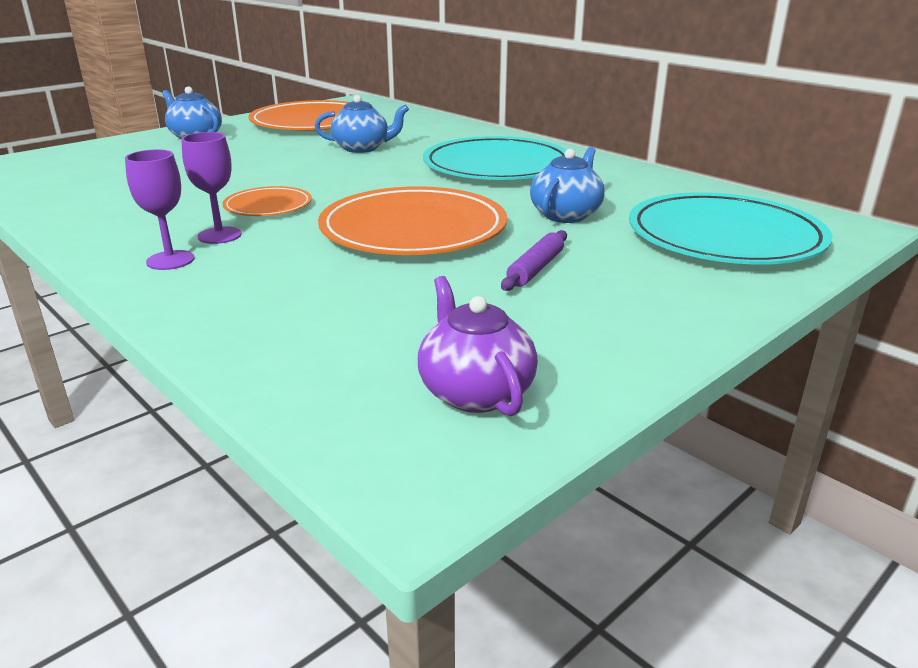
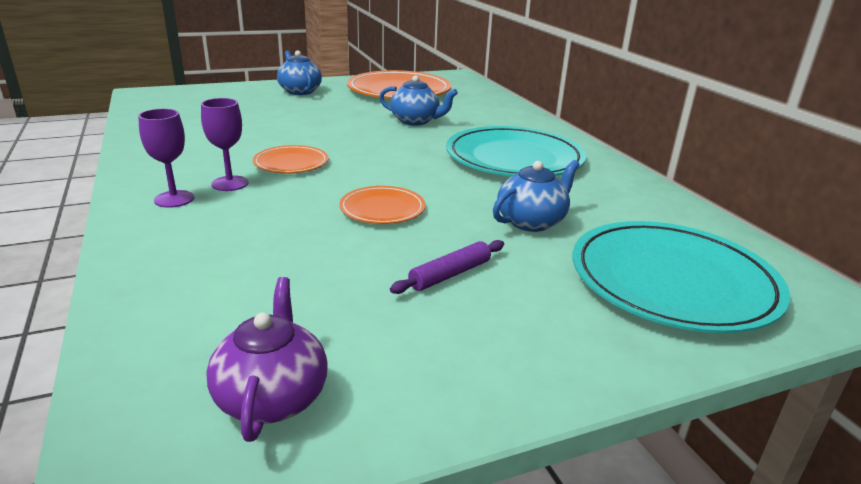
camera: 20 degrees right, 0 degrees up
(413, 229) = (382, 209): orange plate -> orange plate, size x0.50

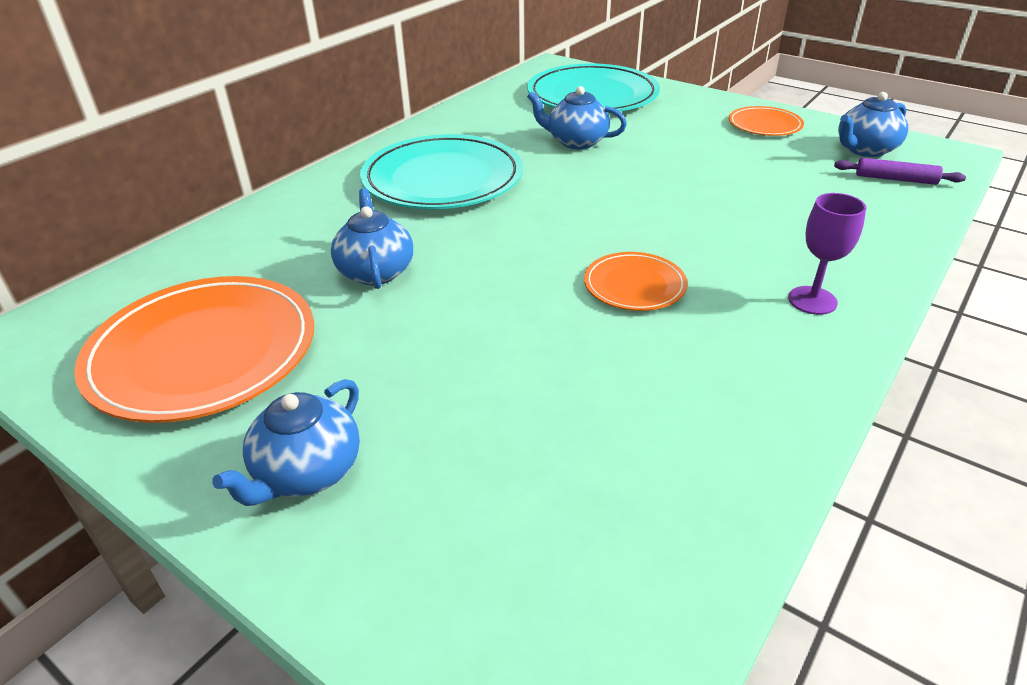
camera: 120 degrees left, 10 degrees up
(230, 183) = (735, 291): purple goblet -> none
(272, 396) = (865, 150): purple teapot -> blue teapot
(382, 209) = (649, 196): orange plate -> orange plate (764, 125)
(450, 274) = (693, 146): purple rolling pin -> purple rolling pin (895, 179)

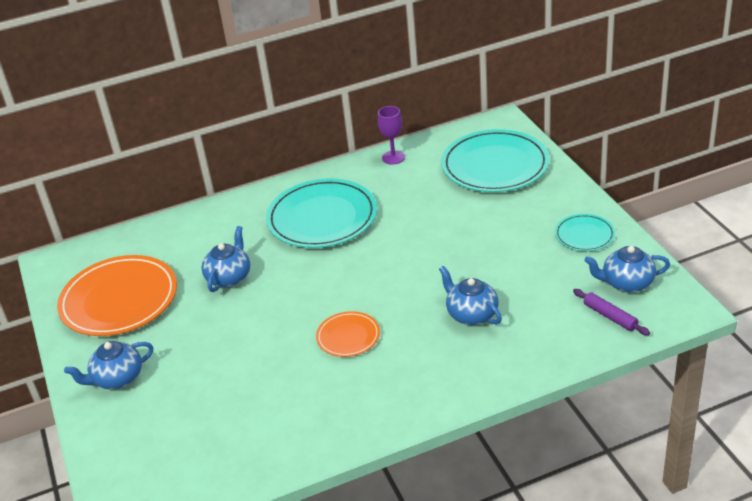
camera: 35 degrees right, 0 degrees up
(576, 142) = (434, 210): blue teapot -> blue teapot (471, 314)
(764, 125) = (584, 235): orange plate -> turquoise plate
(812, 300) = (431, 383): purple goblet -> purple goblet (393, 157)

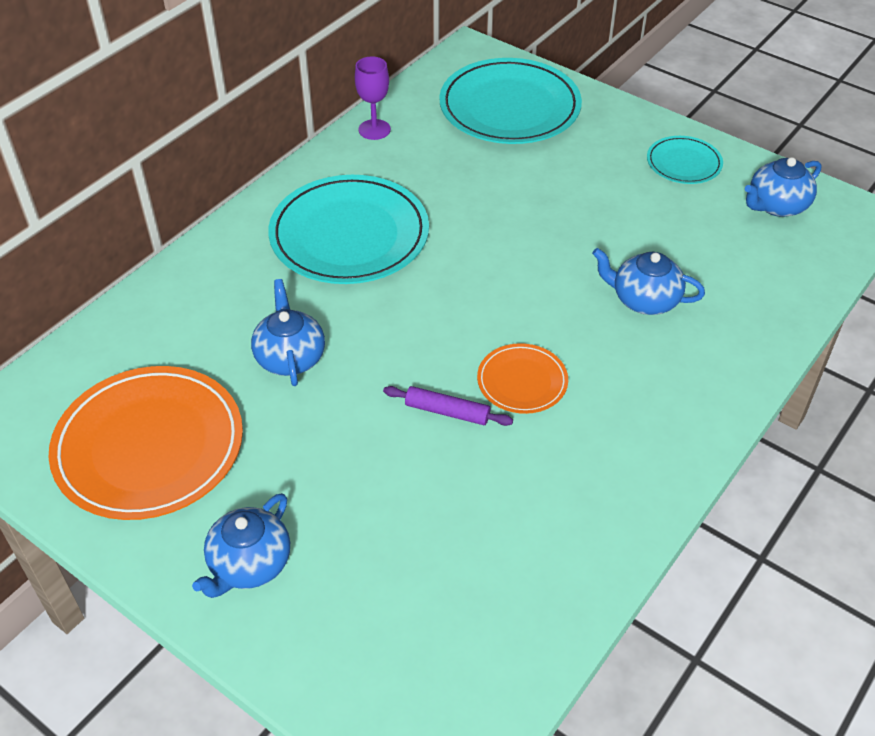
camera: 35 degrees left, 10 degrees up
(610, 316) = (794, 250): purple rolling pin -> purple rolling pin (447, 412)

